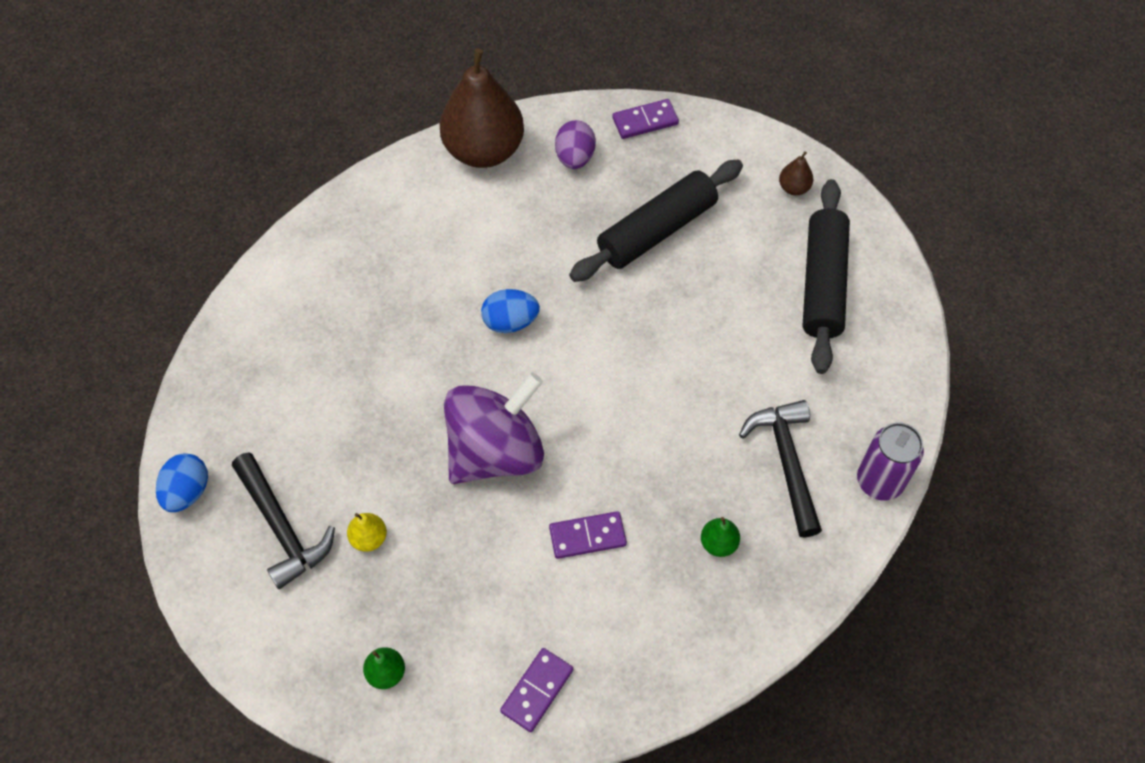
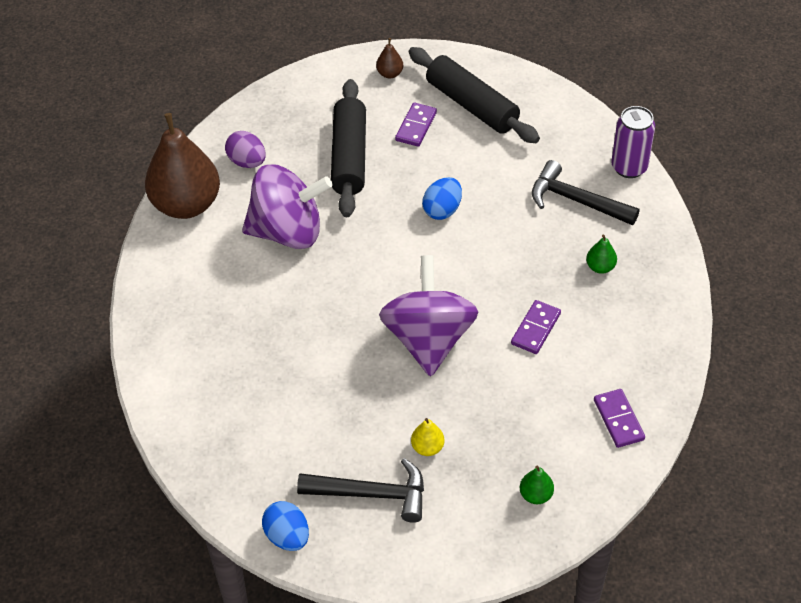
camera: 50 degrees left, 10 degrees down
(510, 322) = (339, 273): blue egg -> blue egg (442, 210)
(522, 247) = (288, 232): none -> purple spinning top
(645, 121) = (259, 110): purple domino -> purple domino (416, 126)

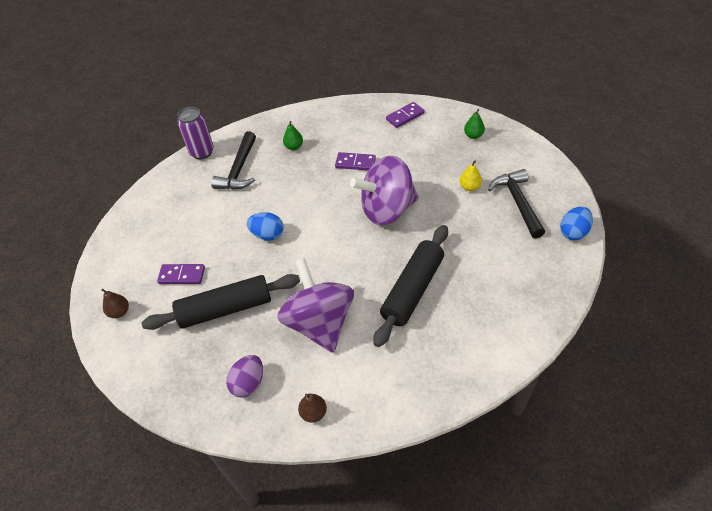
camera: 105 degrees left, 0 degrees up
(186, 205) = (313, 413): brown pear -> brown pear, size x0.40
(472, 105) = (152, 247): black rolling pin -> black rolling pin (412, 290)

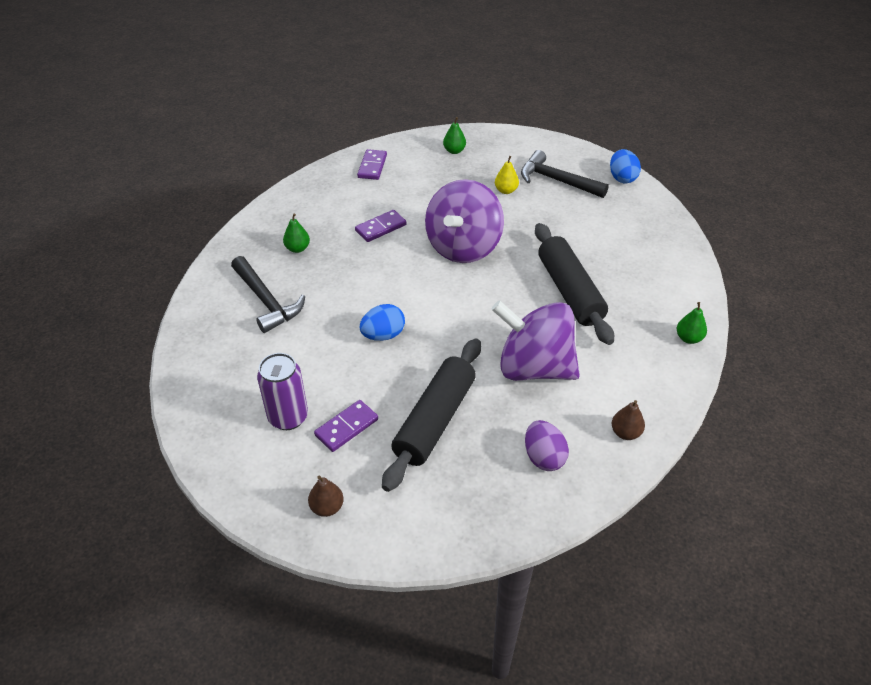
camera: 50 degrees left, 5 degrees down
(202, 152) = (196, 311): purple can -> purple can (288, 417)
(447, 389) = (688, 338): none -> green pear

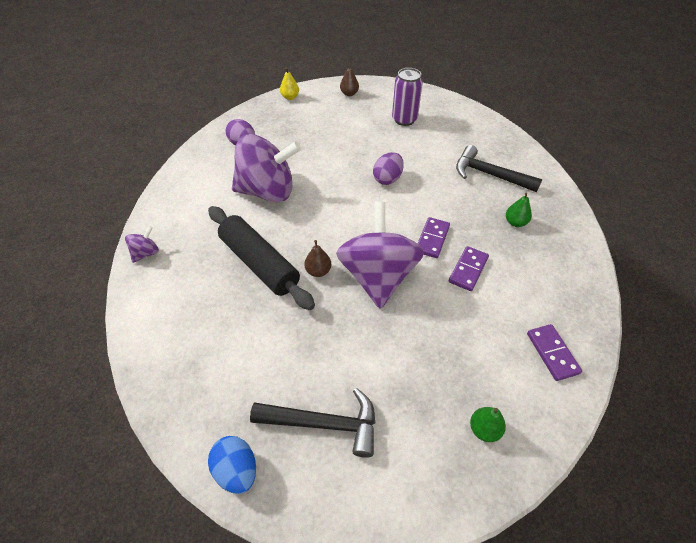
camera: 155 degrees right, 5 degrees up
(346, 427) = (367, 125): purple domino -> purple domino (432, 239)
(383, 335) = (387, 179): blue egg -> purple egg
(434, 420) = (318, 142): black rolling pin -> none
(506, 190) = (378, 376): yellow pear -> yellow pear (290, 97)
(625, 433) = (193, 171): brown pear -> brown pear (318, 271)
(688, 338) = (146, 253): green pear -> purple spinning top

